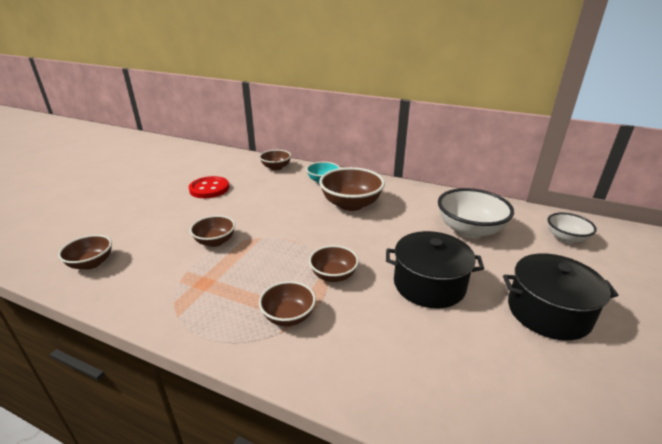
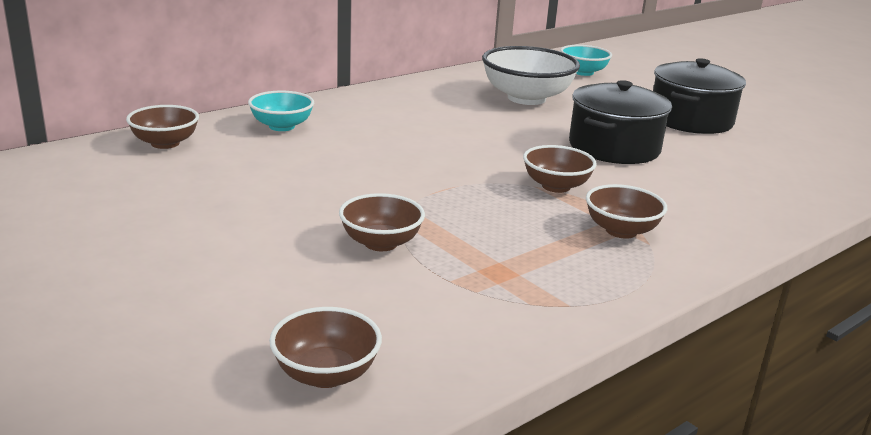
camera: 65 degrees left, 5 degrees down
(209, 189) = (159, 213): red button -> none
(351, 204) = (386, 131): brown bowl -> none
(566, 238) = (583, 72): white bowl -> turquoise bowl

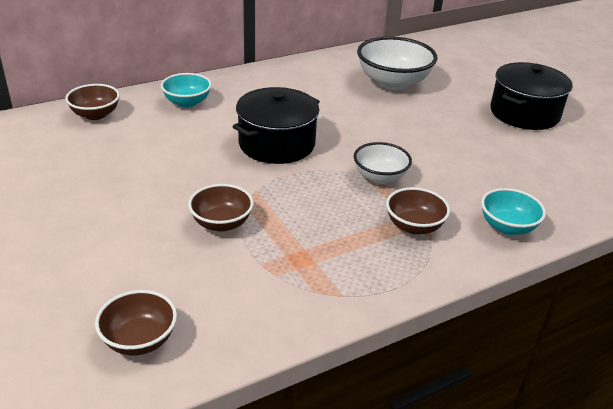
camera: 10 degrees right, 10 degrees up
(556, 186) = (380, 177): brown bowl -> white bowl
(583, 72) = (453, 56): turquoise bowl -> turquoise bowl (507, 227)
(614, 147) = (445, 139): black pot -> black pot (276, 144)

